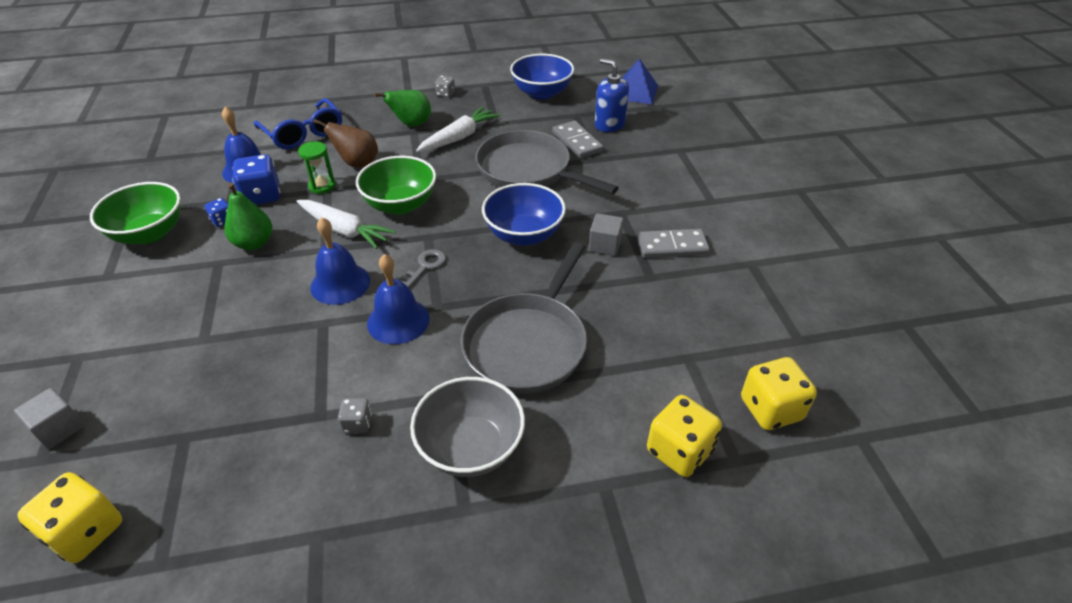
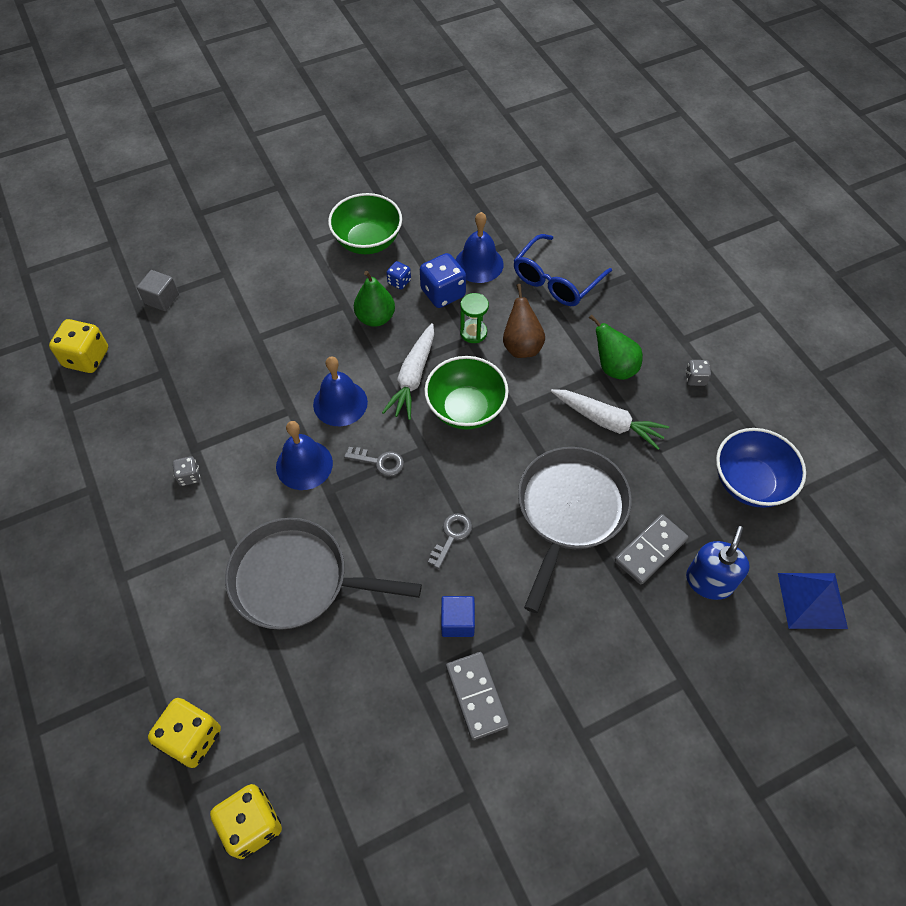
camera: 75 degrees right, 15 degrees up
(471, 448) = (176, 565): grey bowl -> none
(524, 235) = (452, 536): blue bowl -> grey key
(605, 245) = (457, 622): grey cube -> blue cube

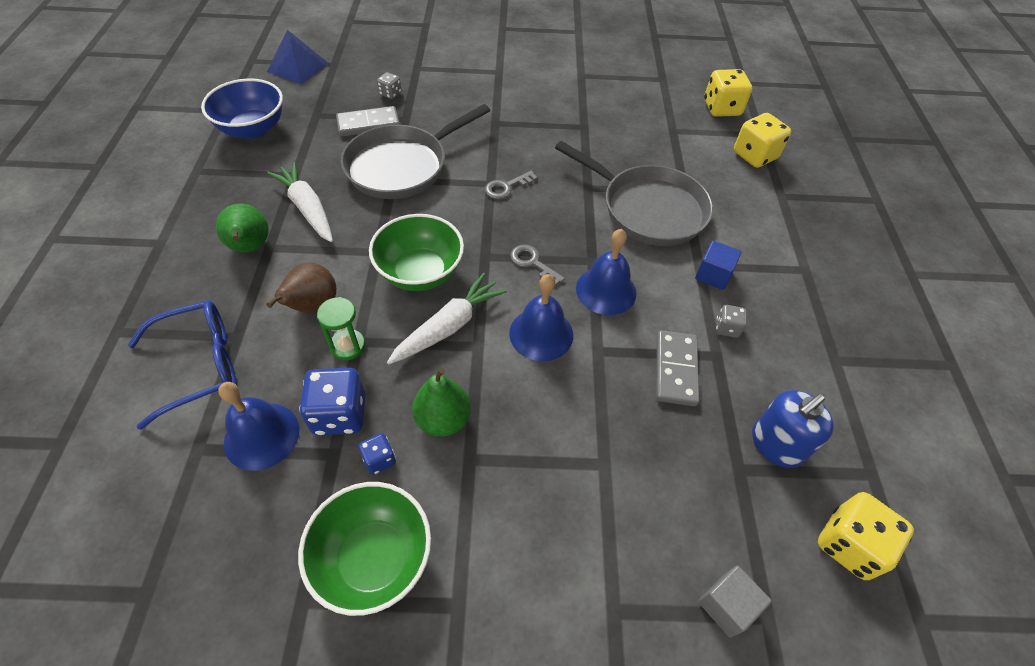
camera: 155 degrees left, 5 degrees down
(457, 622) = (537, 141): blue cube -> blue cube (713, 275)
(476, 696) = (550, 106): grey domino -> grey domino (675, 369)
(695, 378) = (195, 207): grey dice -> grey dice (390, 94)
(709, 581) = (349, 97): blue soap dispenser -> blue soap dispenser (776, 444)

